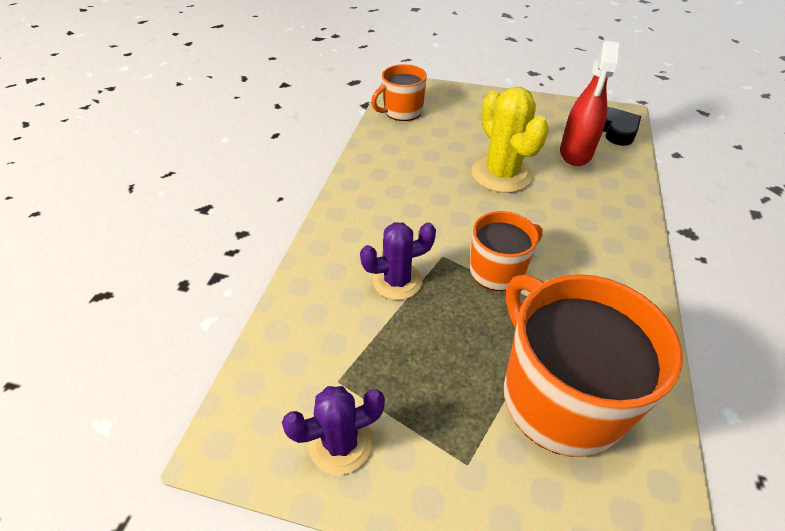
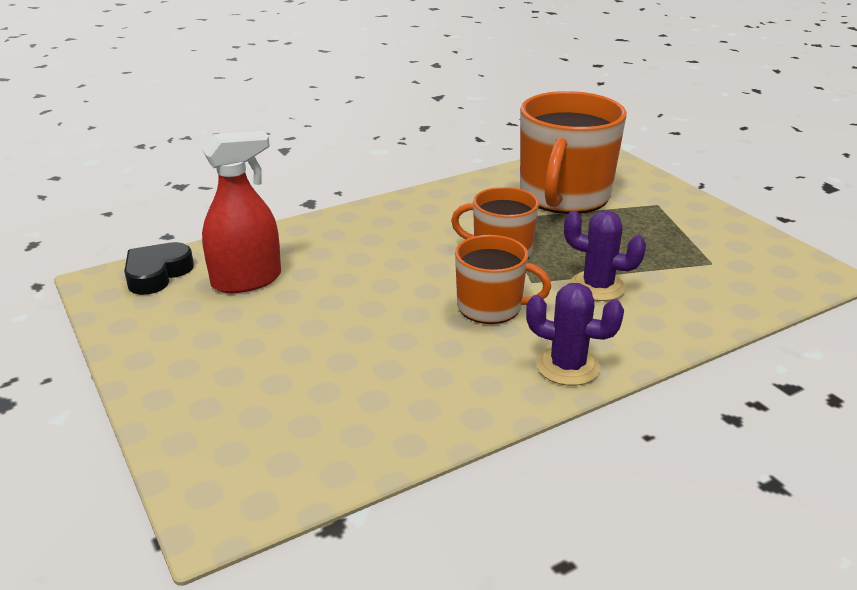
camera: 135 degrees left, 15 degrees down
(341, 442) = (733, 240): purple cactus -> purple cactus (567, 366)
(402, 111) = (313, 457): orange mug -> orange mug (491, 307)
(501, 174) = (357, 305): yellow cactus -> none

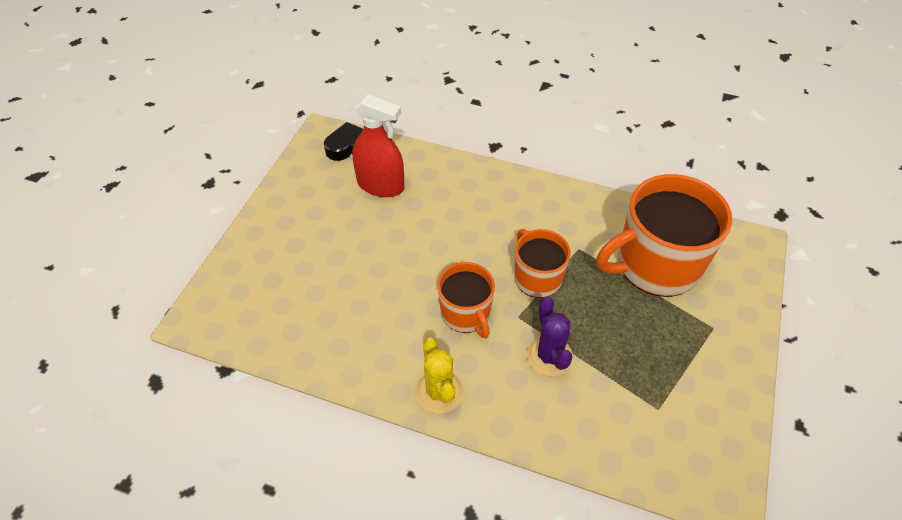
camera: 50 degrees right, 20 degrees up
(567, 366) = (439, 392): purple cactus -> yellow cactus

